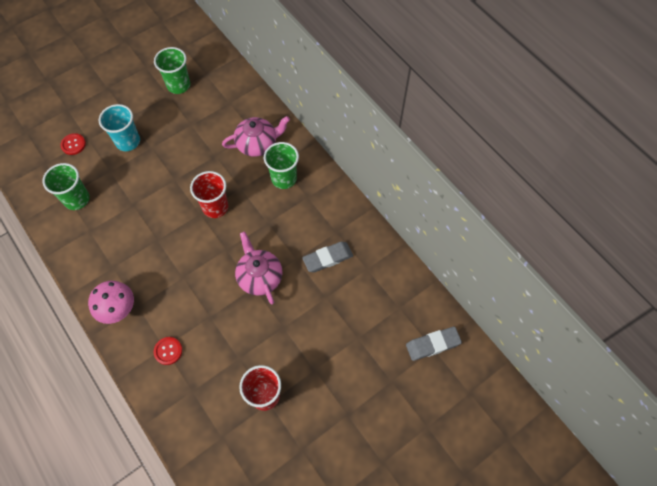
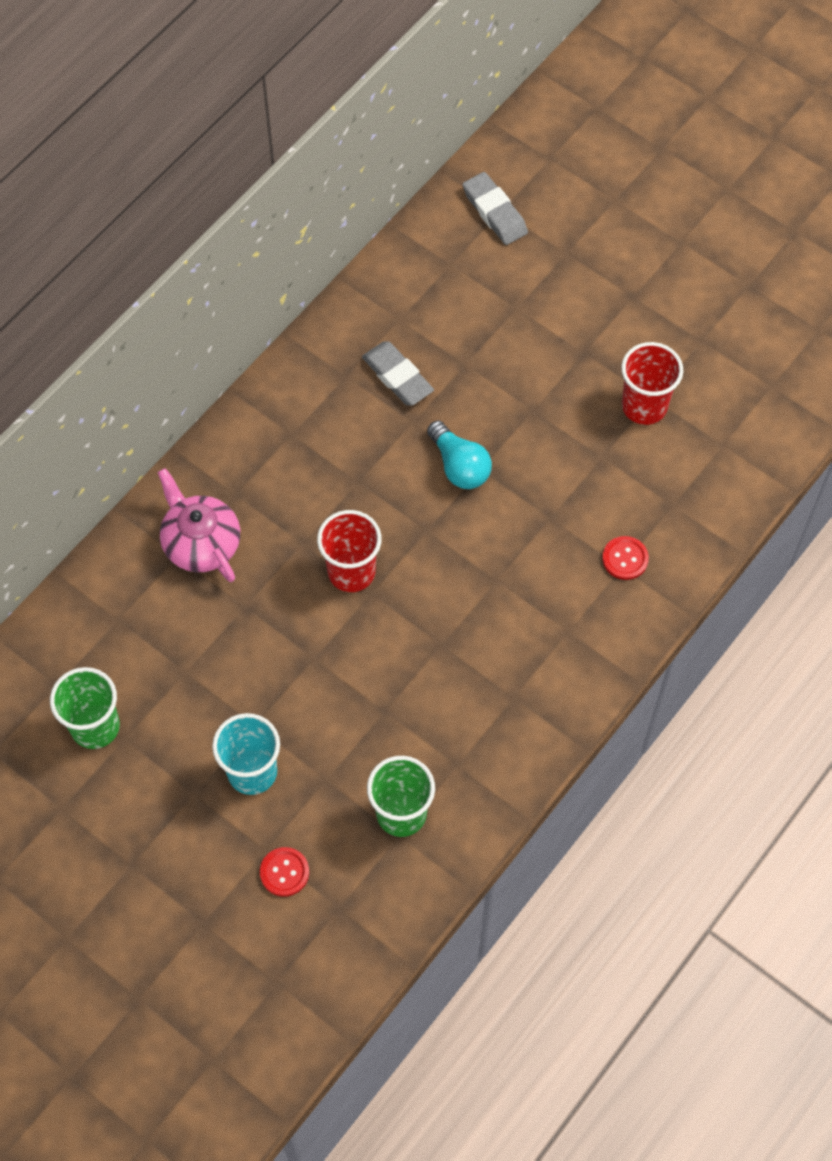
camera: 105 degrees left, 0 degrees up
(119, 310) = (584, 657): pink mushroom -> none
(259, 276) = (459, 466): pink teapot -> turquoise light bulb
(284, 178) = (264, 480): green cup -> none

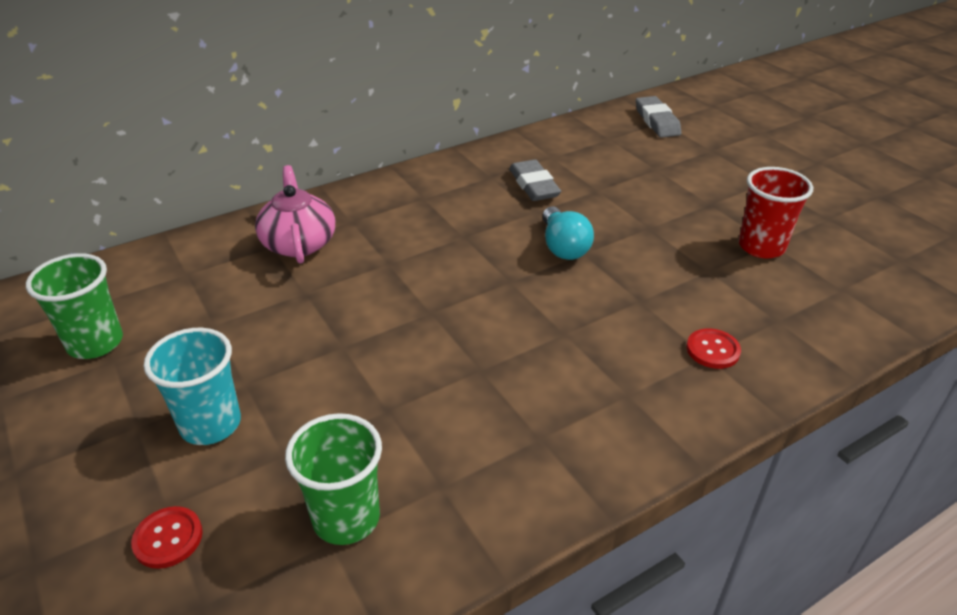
camera: 20 degrees right, 25 degrees down
(351, 572) = (421, 293): red cup -> none

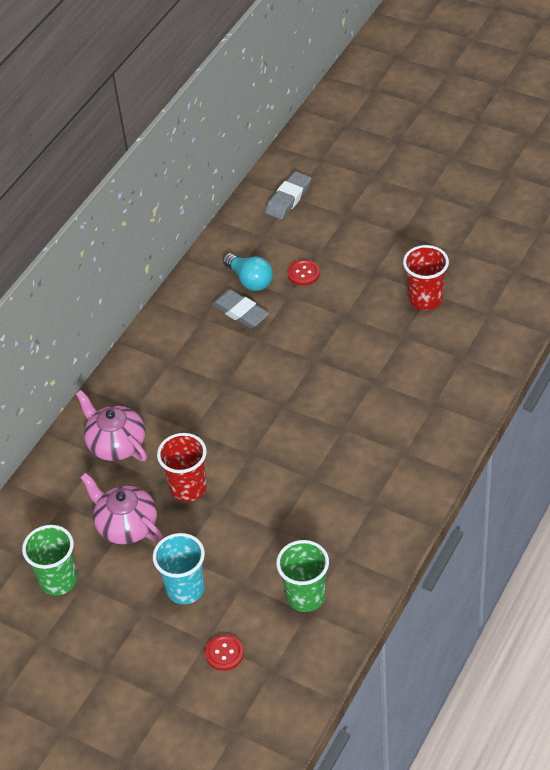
camera: 25 degrees left, 10 degrees up
(225, 321) = (126, 525): none -> pink teapot
(328, 315) = (188, 488): none -> red cup
(563, 247) = (298, 360): turquoise light bulb -> turquoise light bulb (250, 280)
(657, 121) = (288, 199): grey eraser -> grey eraser turned 75 degrees clockwise
(712, 350) = (435, 398): red button -> red button (303, 273)

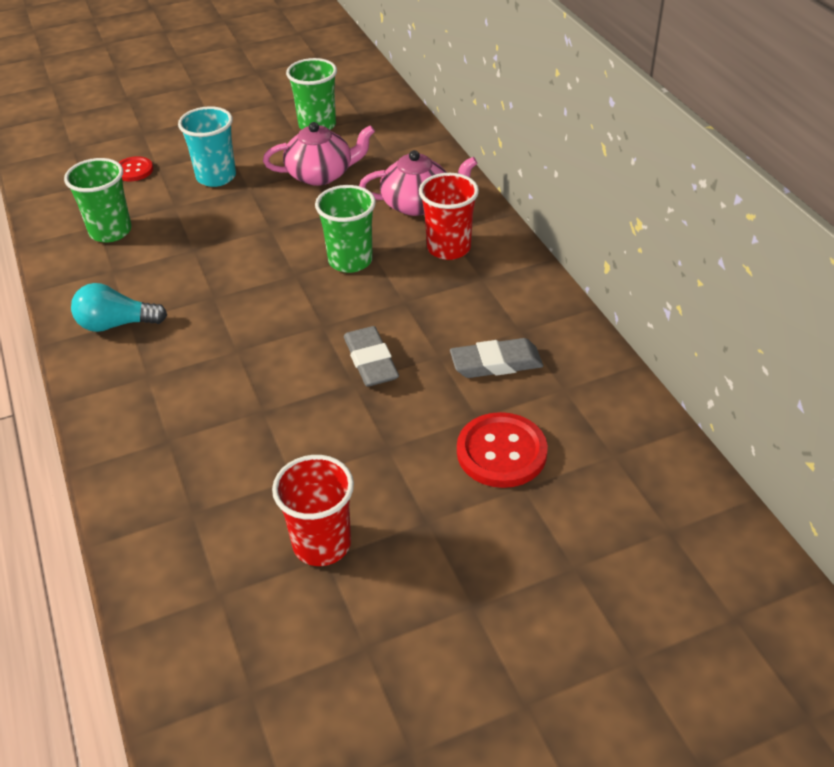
camera: 125 degrees right, 5 degrees down
(188, 488) = (310, 221): red cup -> red cup (448, 248)
(211, 436) = (350, 261): none -> green cup
(250, 280) = (541, 398): turquoise light bulb -> turquoise light bulb (116, 324)
(288, 199) = (669, 523): grey eraser -> grey eraser (371, 361)
(303, 273) = (501, 452): red button -> red button, size x1.73

